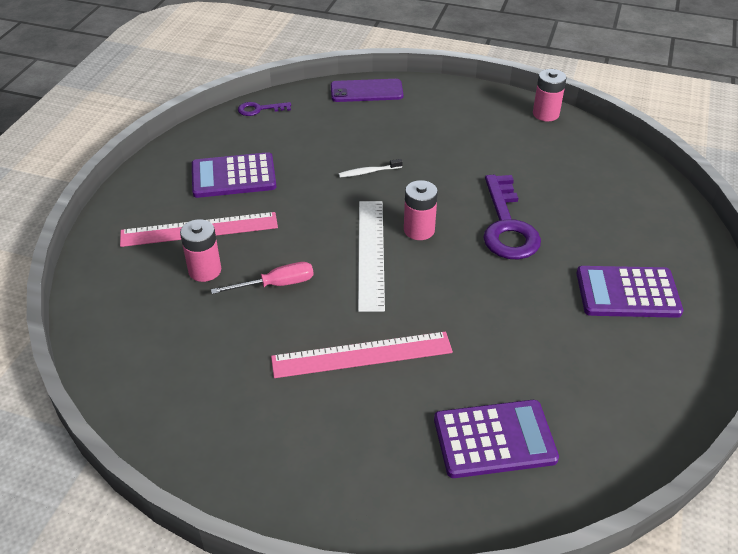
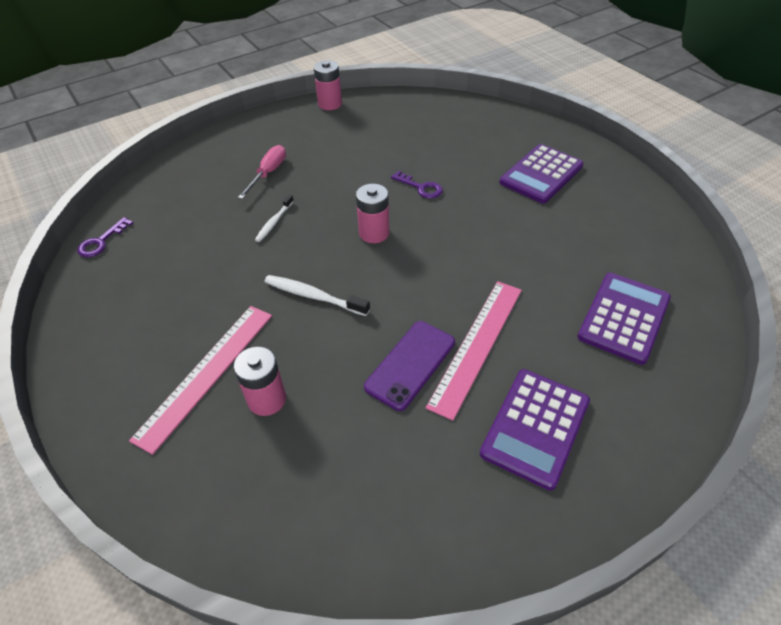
camera: 50 degrees left, 5 degrees up
(233, 176) = (166, 309): purple calculator -> purple calculator (535, 427)
(276, 285) = (341, 356): pink screwdriver -> pink screwdriver (268, 173)
(317, 237) = (314, 296): none -> white toothbrush
(366, 91) = (176, 168): purple phone -> purple phone (410, 364)
(371, 253) = (369, 274): white ruler -> none
(507, 226) = (421, 187): purple key -> purple key, size x0.49

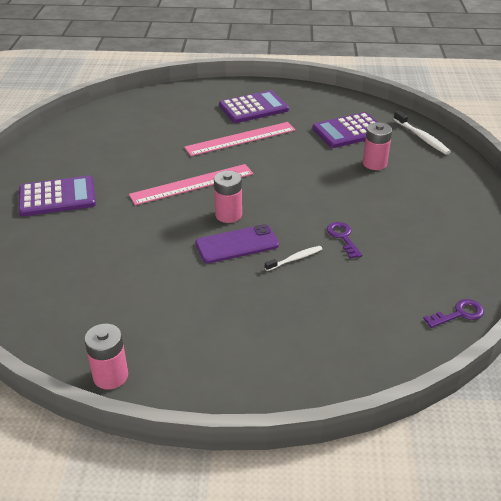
camera: 145 degrees left, 10 degrees down
(206, 373) = (404, 187): pink ruler -> pink ruler (192, 184)
(268, 173) = (262, 311): pink screwdriver -> none
(314, 296) = (308, 196): white toothbrush -> white toothbrush (421, 137)
(410, 364) = (284, 146): purple phone -> purple phone (237, 244)
(421, 187) = (153, 230): purple key -> purple key (343, 237)
(624, 318) = (153, 118): purple calculator -> purple calculator (349, 131)

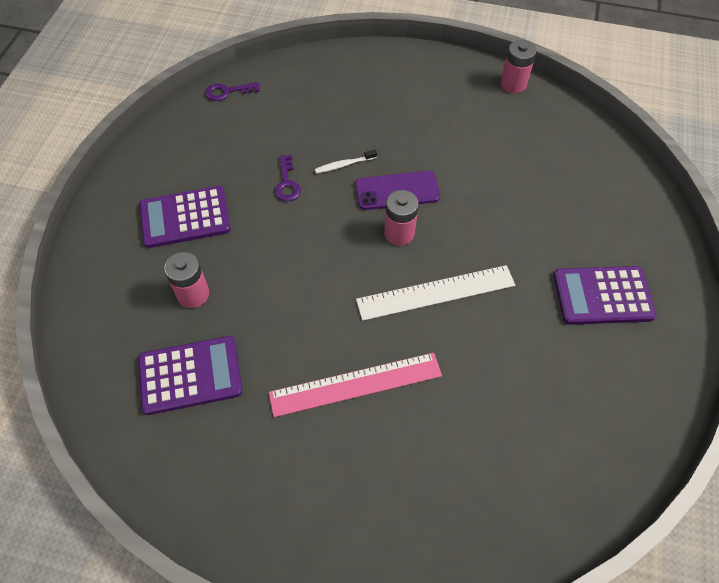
camera: 170 degrees left, 20 degrees up
(192, 184) = (436, 292): pink ruler -> white ruler
(253, 108) = (315, 475): purple calculator -> purple calculator (185, 217)
(421, 137) = (96, 341): white toothbrush -> none

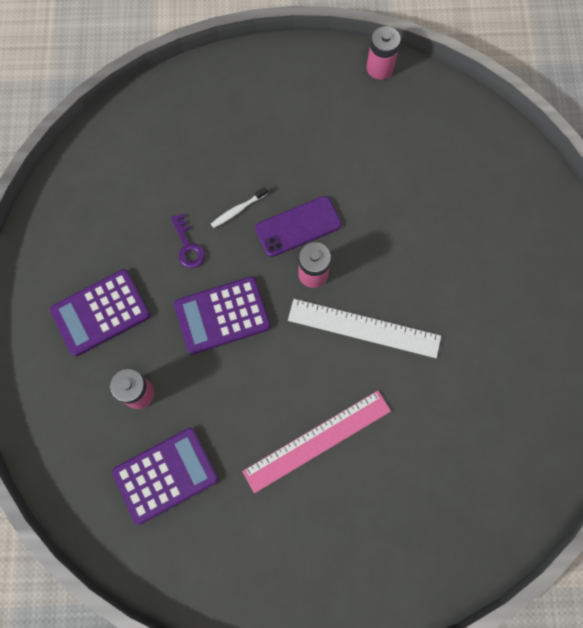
camera: 15 degrees left, 15 degrees up
(227, 92) = (91, 152): purple key -> none
(436, 292) = (364, 328): white ruler -> white ruler turned 45 degrees clockwise
(602, 296) = (514, 290): purple calculator -> purple calculator (222, 315)

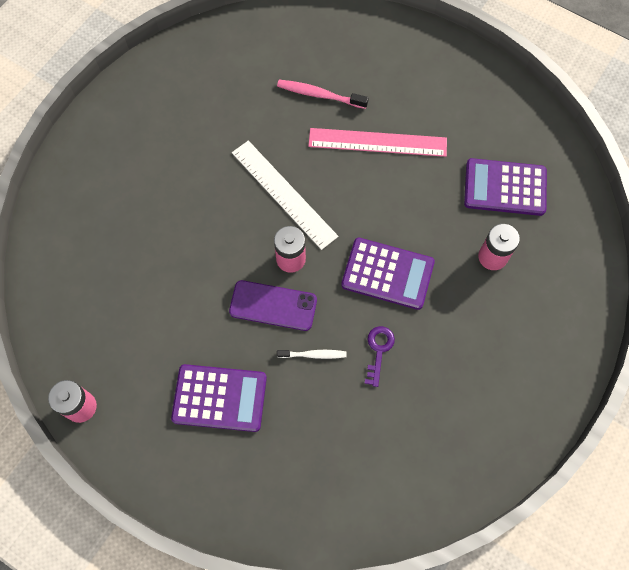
camera: 145 degrees left, 5 degrees down
(101, 313) = (488, 341): purple calculator -> purple calculator (219, 398)
(409, 456) = (320, 95): none -> pink toothbrush

